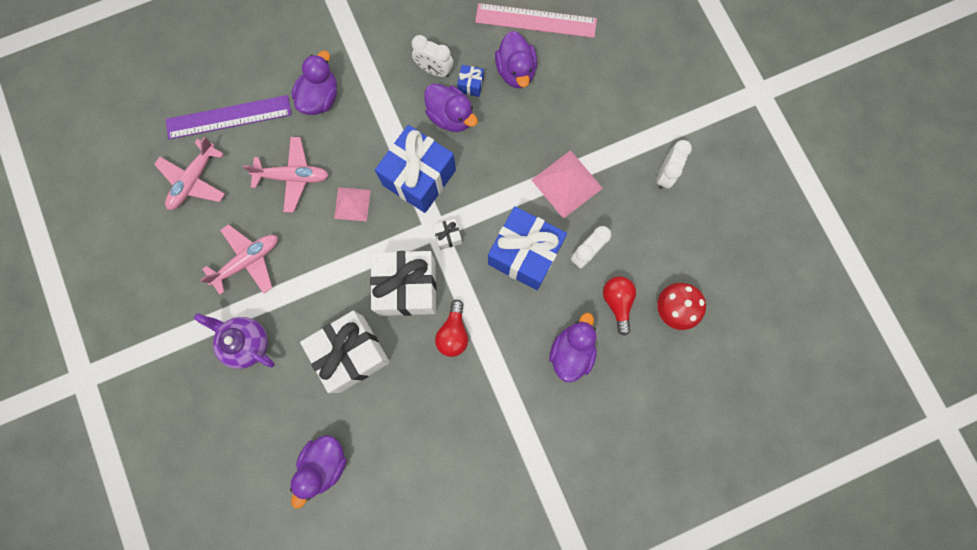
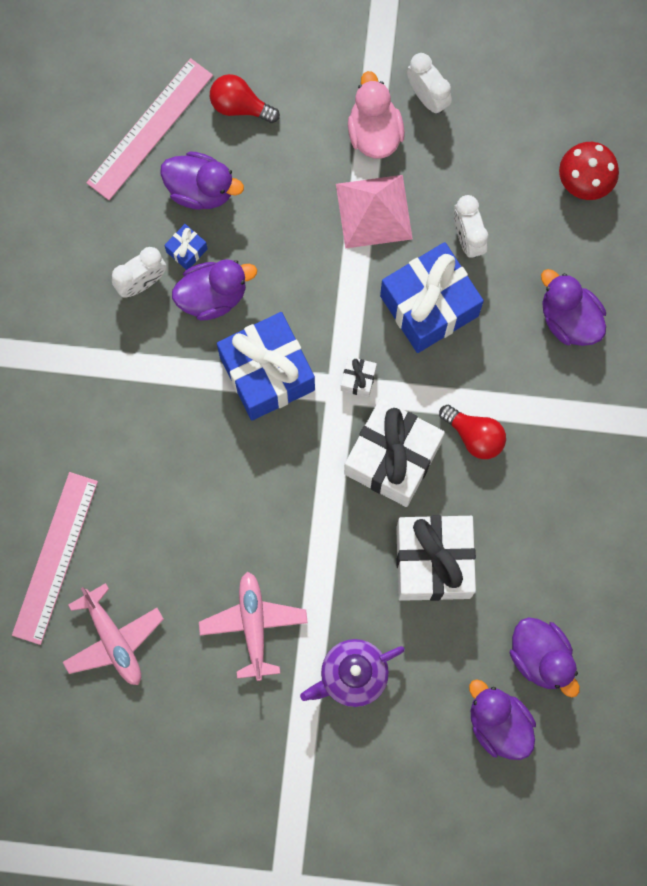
camera: 60 degrees left, 0 degrees up
(228, 117) = (55, 557): purple ruler -> pink ruler
(293, 177) = (179, 519): pink plane -> none
(320, 98) = (96, 435): purple duck -> purple duck (498, 723)
(352, 204) = (254, 467): pink pyramid -> none
(617, 302) = (543, 237): red light bulb -> red light bulb (240, 105)
(620, 154) = (374, 132): none -> pink duck

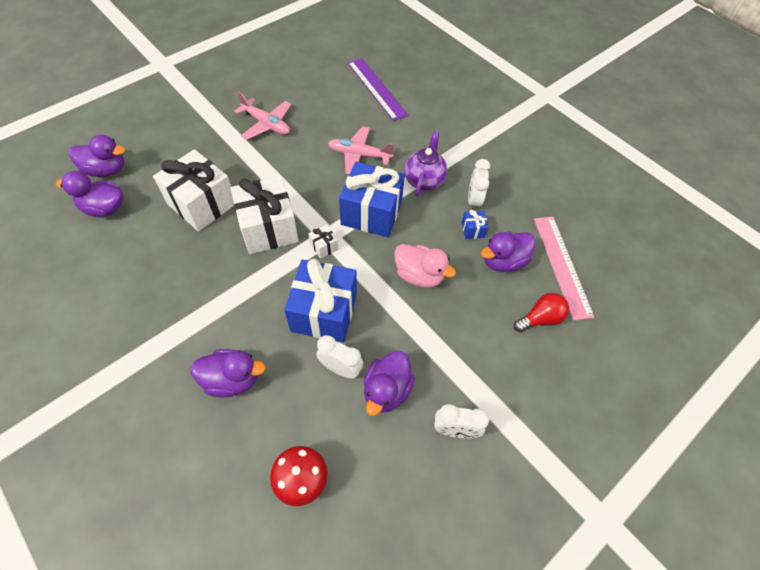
camera: 130 degrees right, 20 degrees down
(55, 557) = (376, 88): pink ruler -> purple ruler
(113, 639) = (321, 82): pink plane -> pink plane (359, 155)
(213, 295) = (436, 222): purple duck -> purple duck (386, 390)
(352, 675) = (201, 139): purple teapot -> purple teapot (424, 180)
(374, 132) = (459, 376): pink duck -> pink duck (419, 275)
(374, 211) = (408, 332): pink pyramid -> none
(475, 435) = (233, 272): red light bulb -> none

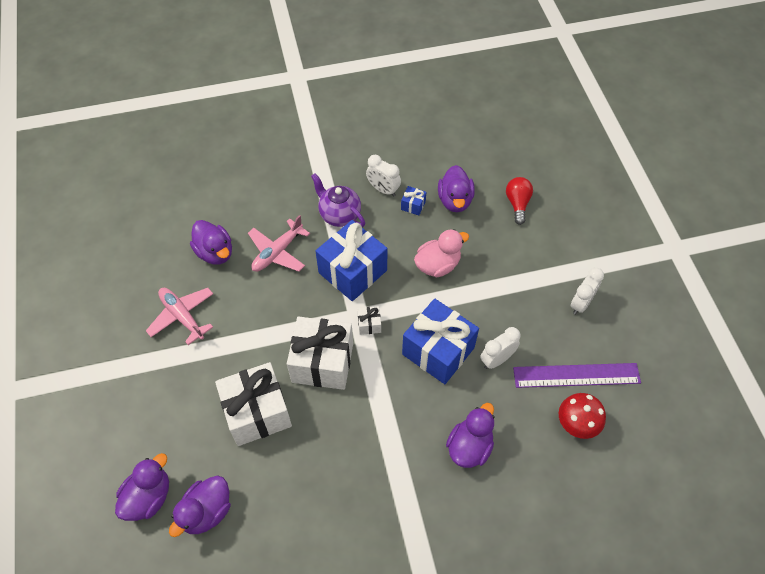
camera: 60 degrees left, 0 degrees up
(266, 124) = (182, 316): pink plane -> pink plane turned 105 degrees counterclockwise
(376, 88) = (197, 200): purple ruler -> purple ruler (576, 375)
(386, 390) = (530, 334): purple duck -> purple duck (215, 252)
(562, 265) = (479, 164): pink ruler -> none

